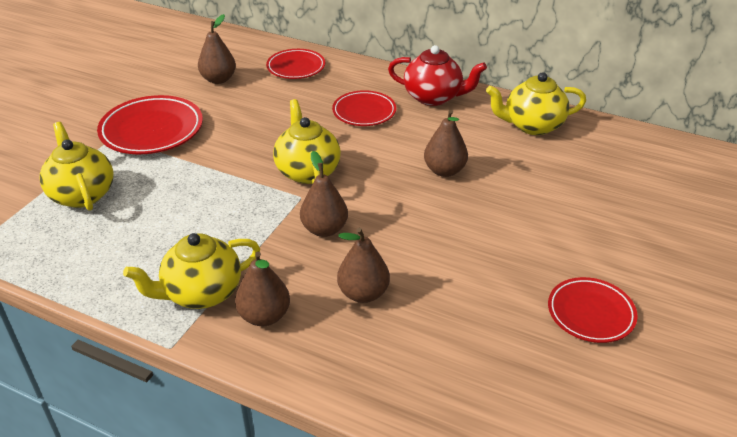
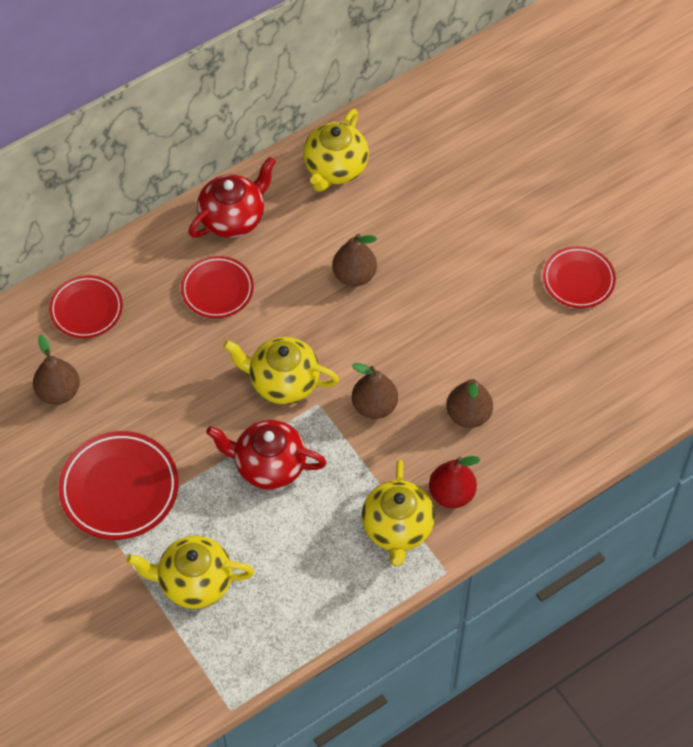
camera: 60 degrees left, 20 degrees up
(220, 192) = (268, 465): none -> red teapot
(264, 316) = (451, 494): brown pear -> red pear

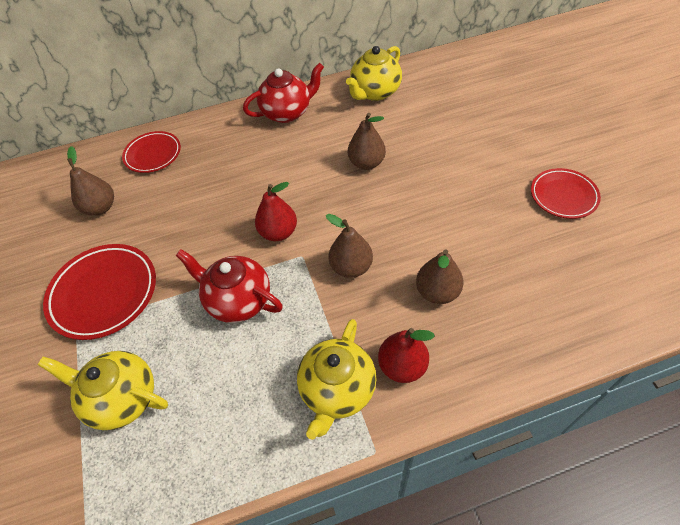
camera: 20 degrees right, 5 degrees down
(217, 290) = (255, 156): red plate -> none
(282, 382) = (278, 232): yellow teapot -> red pear

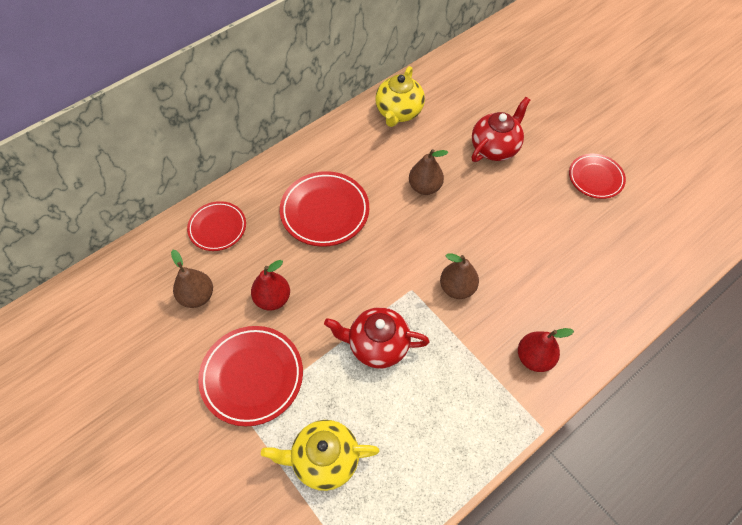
camera: 25 degrees left, 5 degrees up
(256, 163) = (325, 211): none -> red plate
(278, 232) = (380, 274): red pear -> red pear (273, 299)
(287, 112) = (327, 152): red teapot -> red teapot (495, 147)
(337, 390) = (494, 393): yellow teapot -> none
(437, 292) = (534, 289): brown pear -> none

